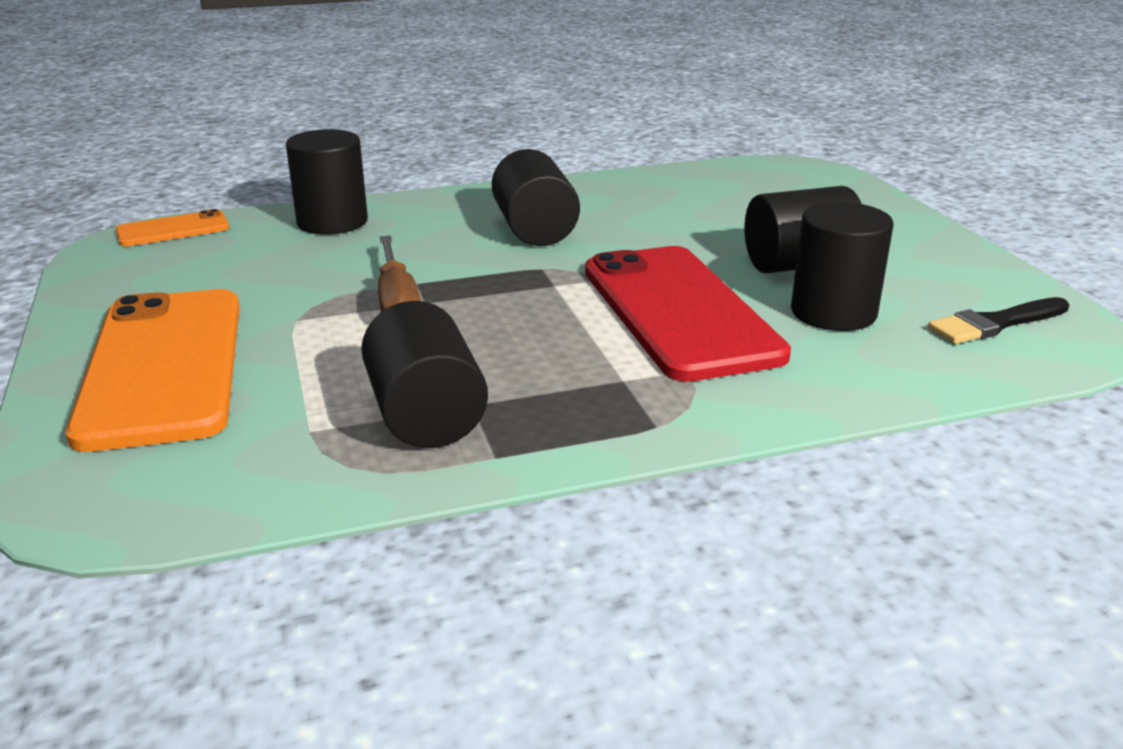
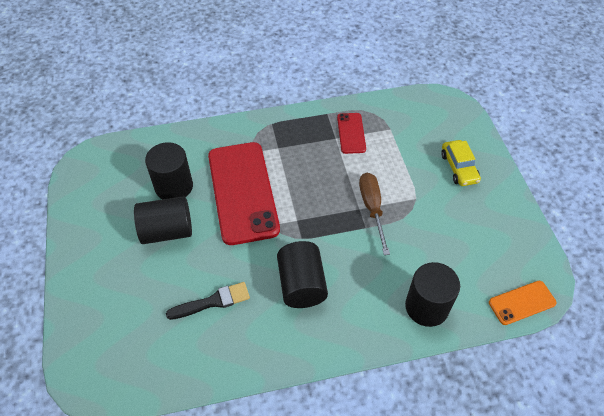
camera: 175 degrees left, 25 degrees up
(164, 366) = (459, 168): orange phone -> yellow car
(426, 416) = (351, 133): black cylinder -> red phone
(995, 324) = (109, 173): black brush -> black brush (213, 301)

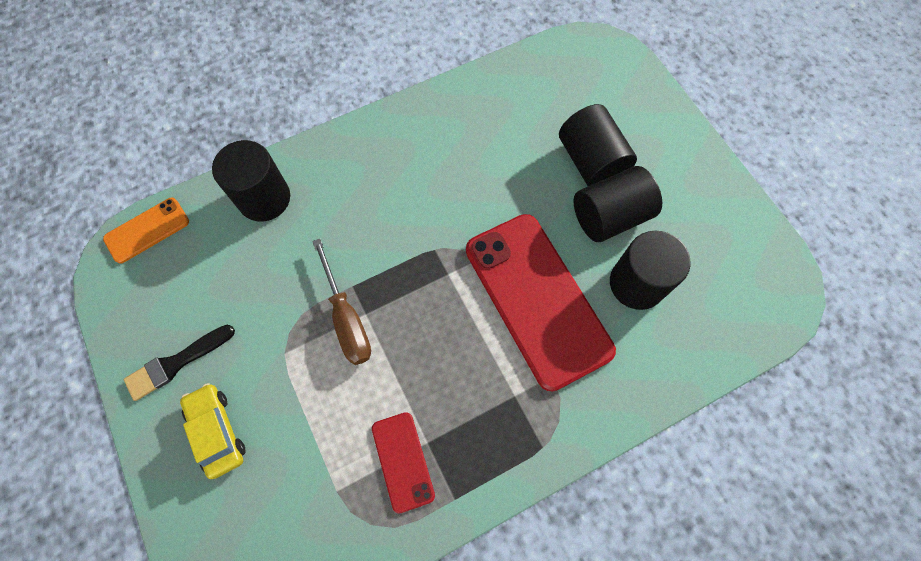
camera: 165 degrees right, 15 degrees up
(213, 301) = (513, 147): black brush -> black brush (176, 363)
(301, 285) = (417, 189): black cylinder -> black cylinder (591, 161)

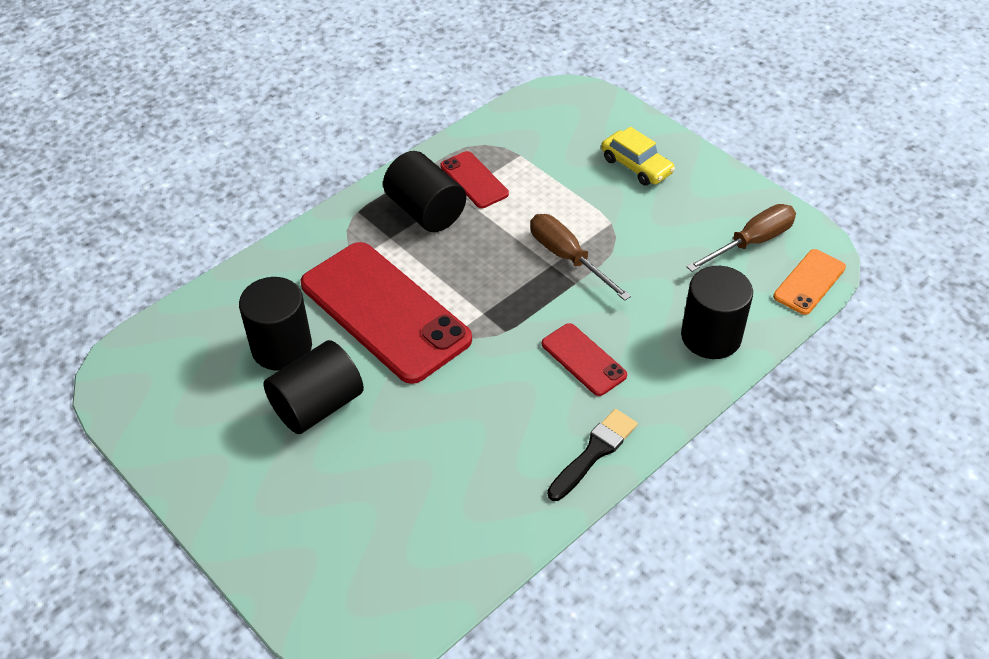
camera: 165 degrees right, 20 degrees down
(166, 289) = (751, 242): none -> brown screwdriver
(176, 363) = (701, 196): black brush -> black brush (594, 452)
(379, 203) = (583, 360): none -> red phone
(591, 161) = (347, 463): black cylinder -> black cylinder (425, 211)

